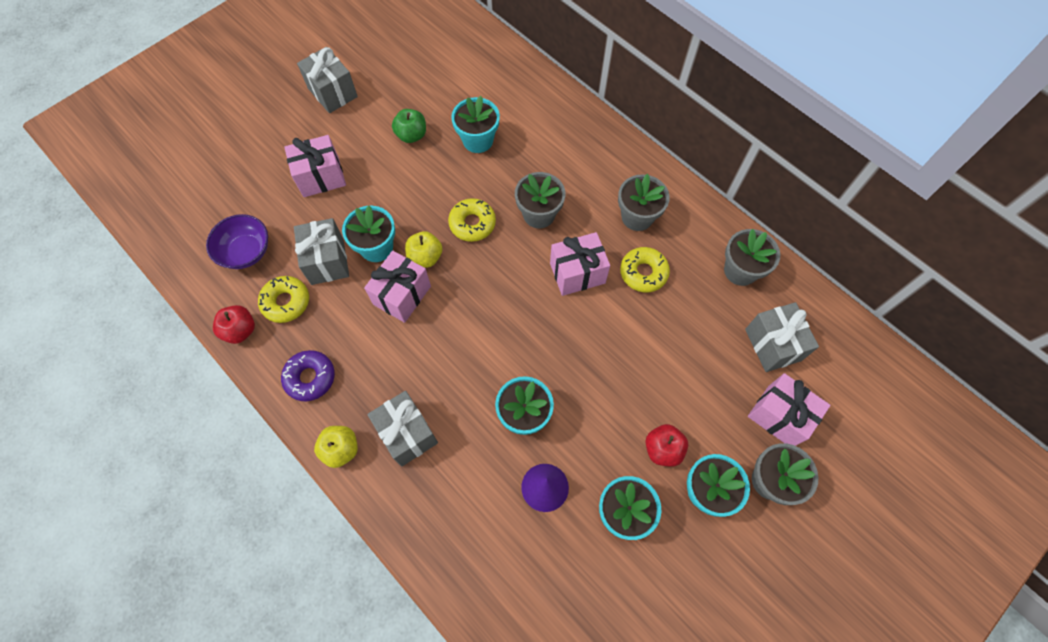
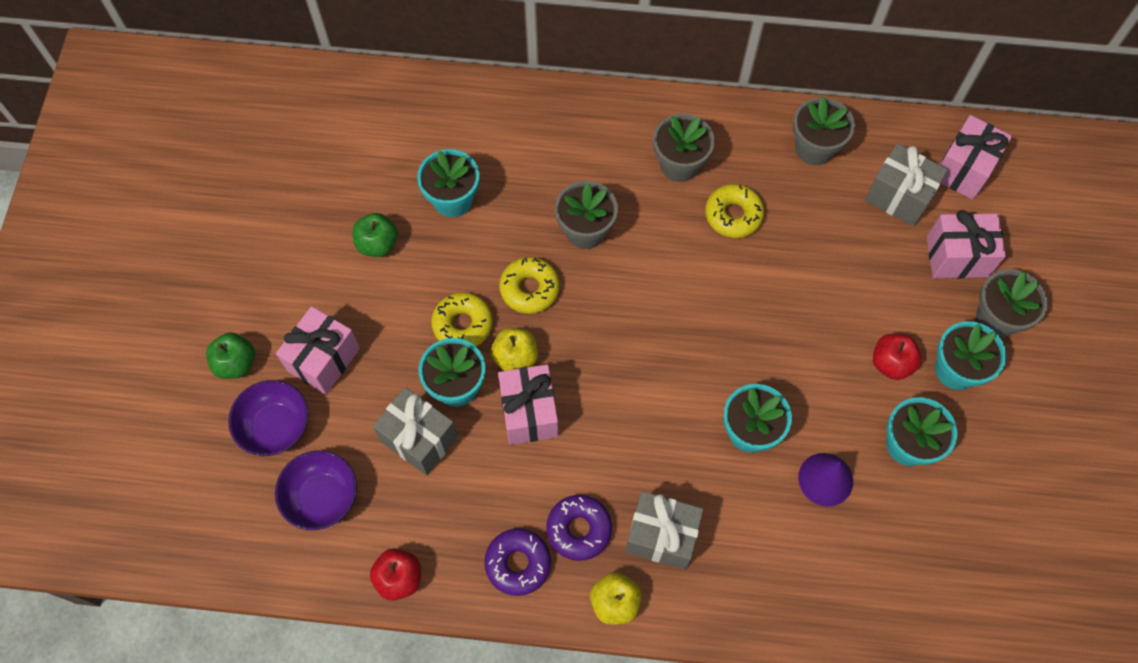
camera: 40 degrees left, 0 degrees up
(261, 194) = (275, 426): none -> purple bowl
(275, 145) = (236, 363): none -> green apple
(286, 302) = (418, 513): yellow donut -> yellow donut (462, 324)
(332, 92) = (242, 260): grey gift -> none
(363, 387) = (579, 529): none -> purple donut
(577, 273) = (674, 261): pink gift -> pink gift (963, 169)

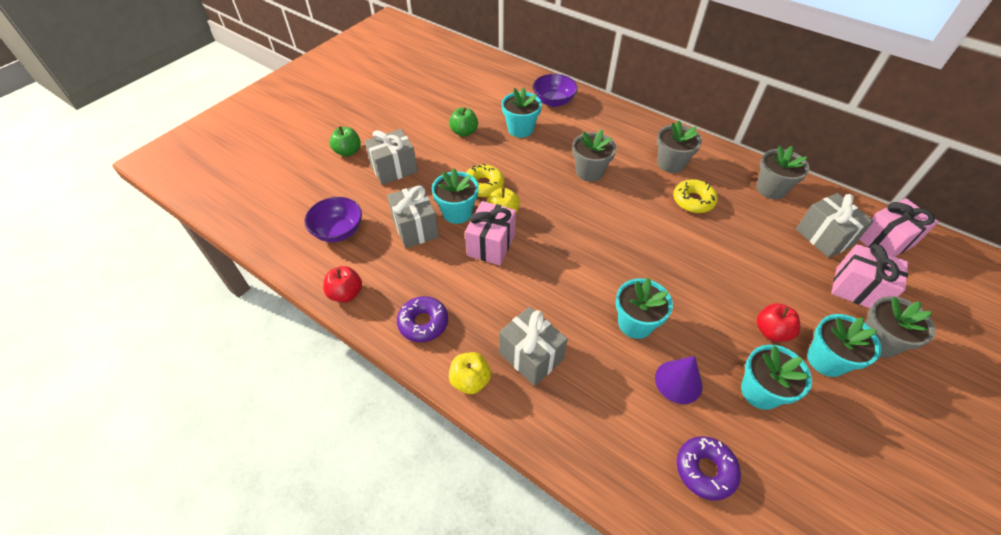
camera: 30 degrees right, 15 degrees down
(275, 426) = (343, 187): purple bowl -> purple bowl (553, 101)
(324, 359) = (394, 169): pink gift -> grey gift
(529, 289) = (535, 185): yellow donut -> none
(579, 529) = (477, 323): purple donut -> purple donut (705, 470)

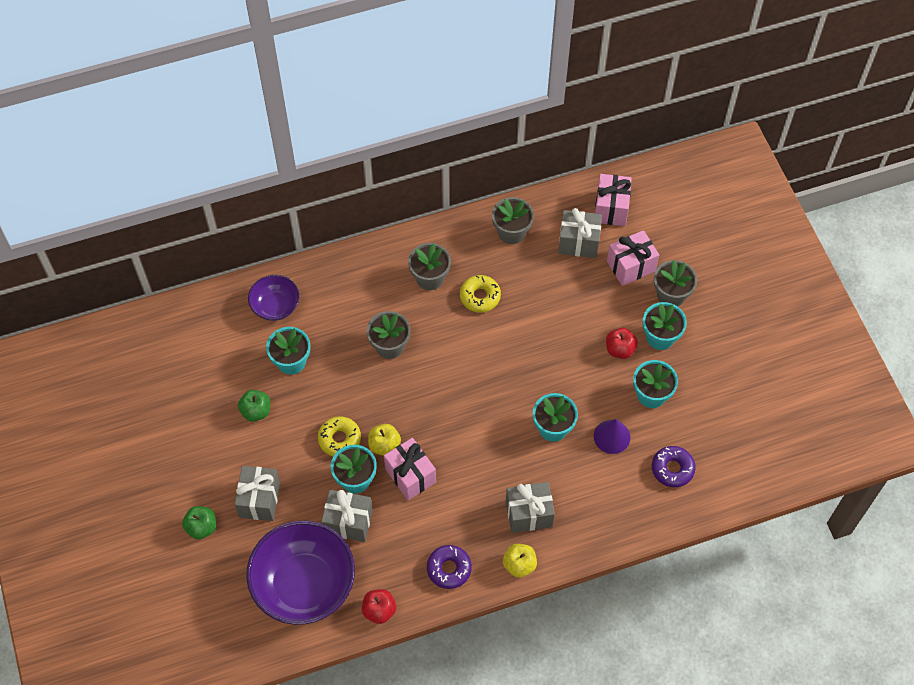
camera: 55 degrees left, 10 degrees up
(338, 231) = (304, 584): purple bowl -> purple bowl, size x1.90

